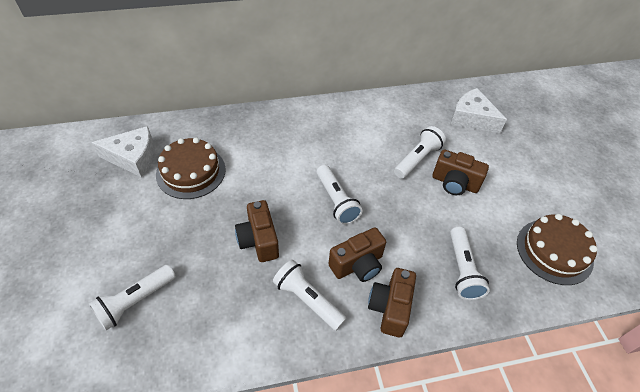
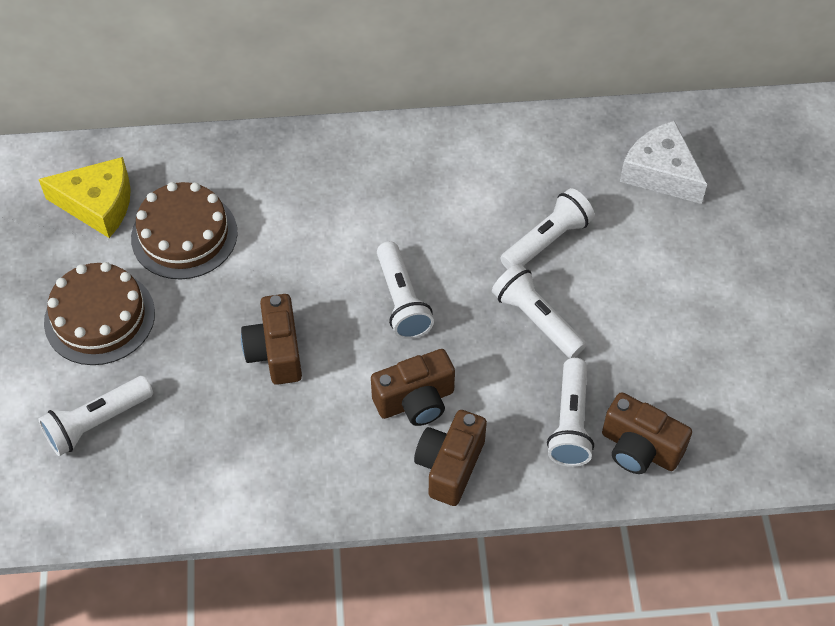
camera: 10 degrees right, 5 degrees up
(133, 157) = (98, 204): white cheese -> yellow cheese
(308, 300) = (334, 443): white flashlight -> white flashlight (536, 320)
(454, 183) = (597, 287): brown camera -> brown camera (639, 448)
(554, 251) = (722, 408): brown cake -> brown cake (99, 317)

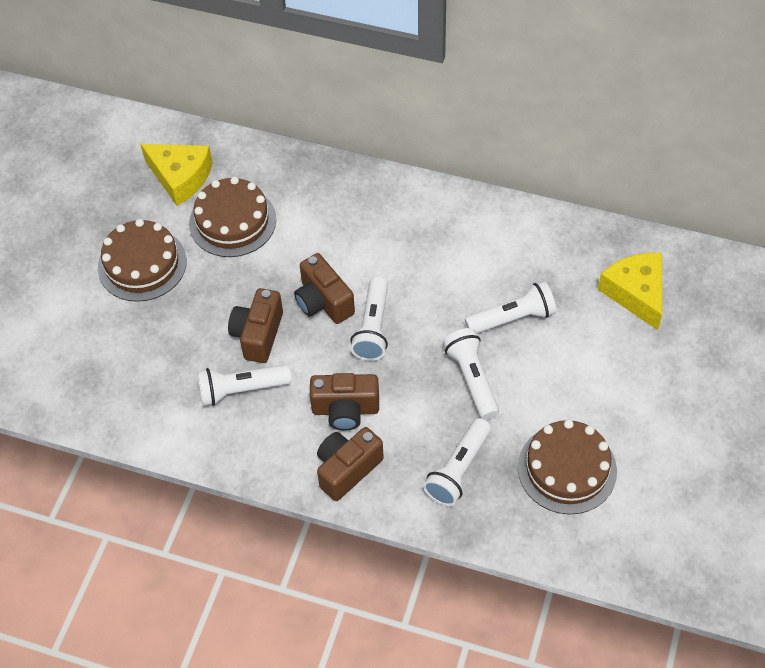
camera: 25 degrees right, 0 degrees up
(97, 422) = (104, 343): white flashlight -> white flashlight (242, 390)
(639, 448) = (503, 510): brown camera -> brown camera (323, 302)
(660, 173) = (636, 293): white cheese -> yellow cheese
(682, 380) = (567, 469): none -> brown cake

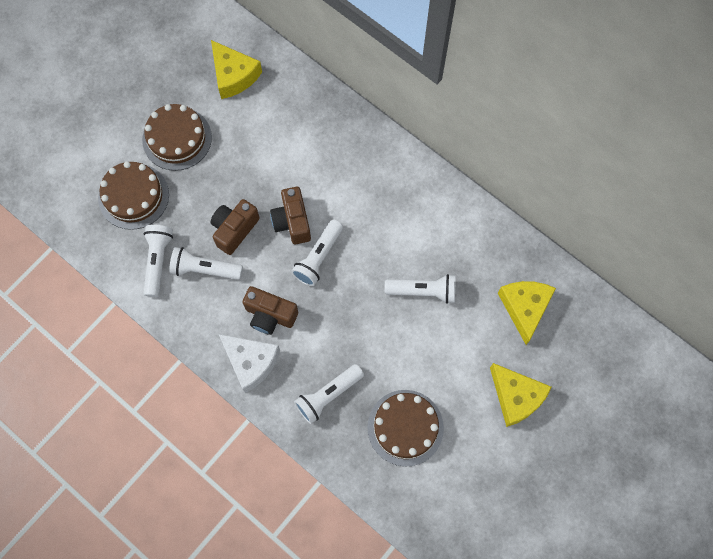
camera: 20 degrees right, 15 degrees up
(232, 221) = (256, 128): brown cake -> brown cake (133, 196)
(347, 469) = (251, 362): brown camera -> white cheese
(472, 379) = (371, 328): white flashlight -> white flashlight (158, 261)
(676, 387) = (516, 397): none -> yellow cheese

